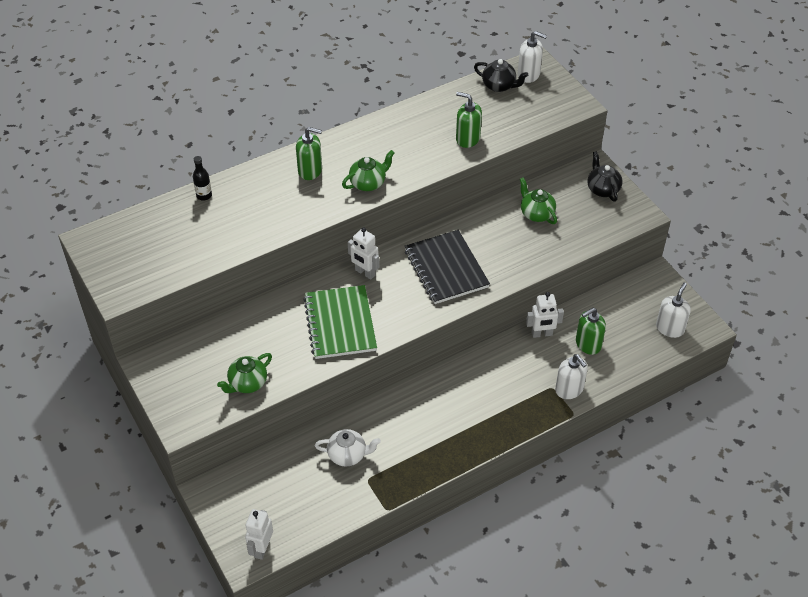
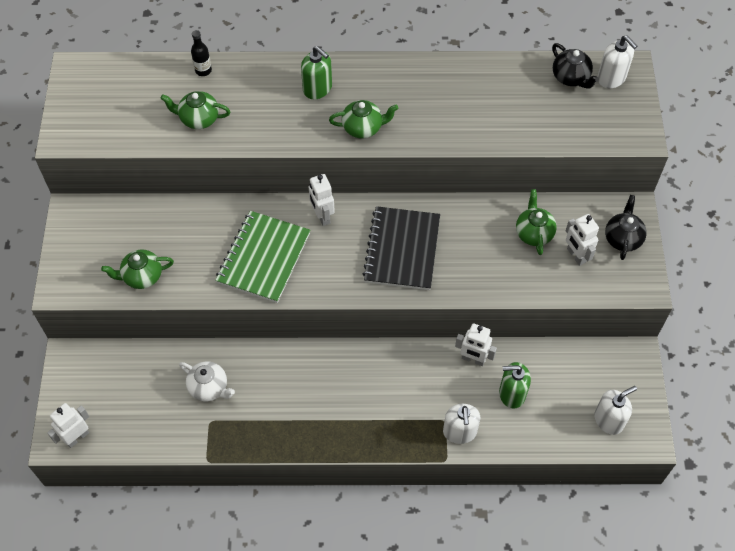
camera: 30 degrees right, 10 degrees up
(228, 232) = (199, 119): none -> green teapot
(467, 139) = (495, 123): green soap dispenser -> none
(578, 215) = (576, 255): none -> white robot

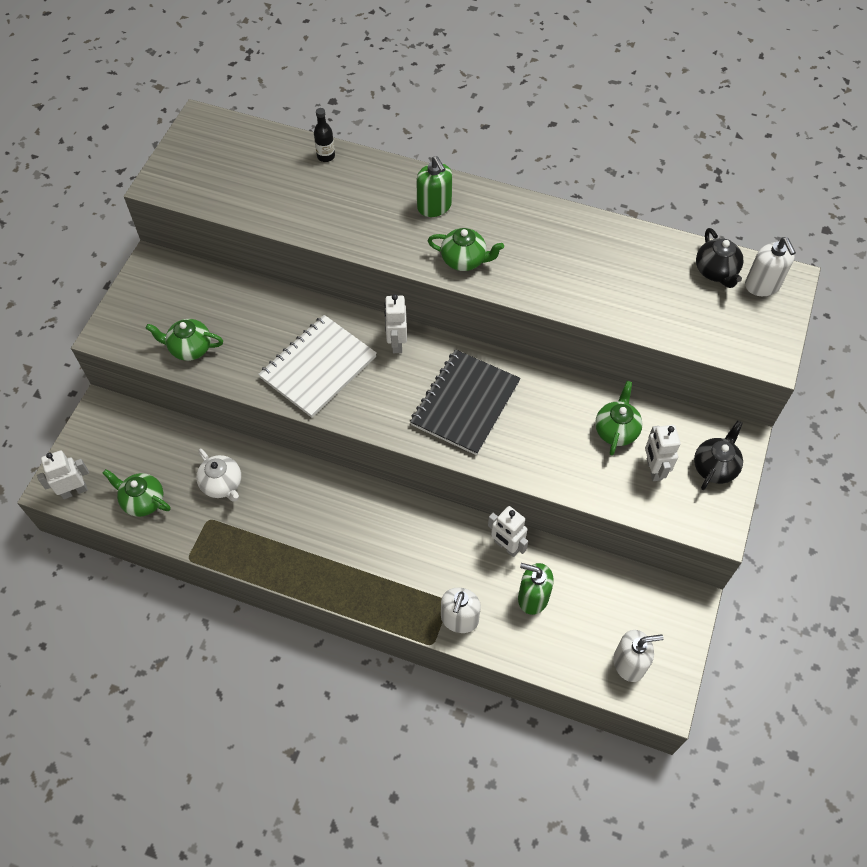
camera: 20 degrees right, 0 degrees up
(199, 119) = (299, 203): green teapot -> green teapot (143, 501)
(263, 258) = (318, 367): green notebook -> white notebook

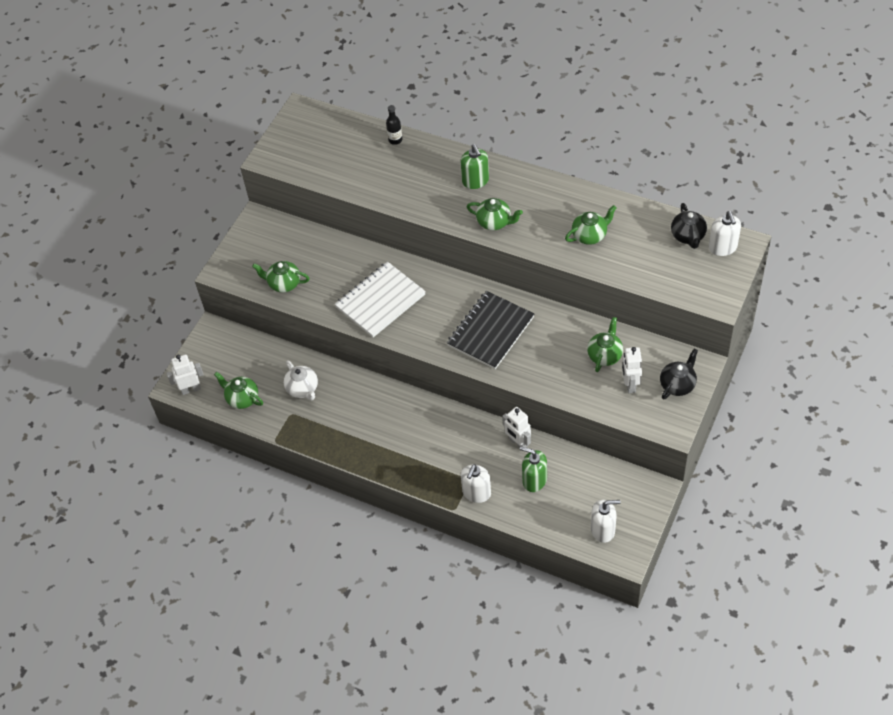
camera: 10 degrees right, 5 degrees down
(396, 343) = (442, 285): white robot -> none
(590, 274) = (590, 235): none -> green teapot

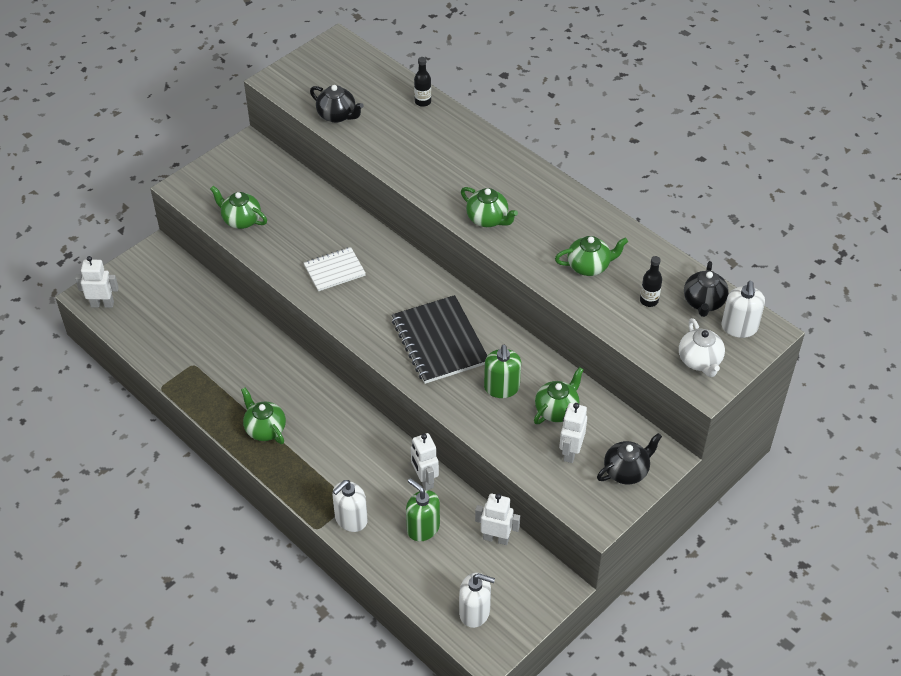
camera: 15 degrees right, 5 degrees down
(242, 398) = (150, 331): green teapot -> green teapot (265, 429)
(303, 389) = (219, 342): white teapot -> white teapot (699, 361)
(332, 173) = (337, 115): none -> black teapot
(380, 301) = (334, 270): white notebook -> white notebook, size x0.59
(475, 181) = (489, 170): green soap dispenser -> green soap dispenser (501, 388)
(490, 331) = (439, 341): black notebook -> black notebook turned 75 degrees counterclockwise
(592, 468) = (496, 538): none -> white robot
(647, 248) = (649, 300): none -> black bottle

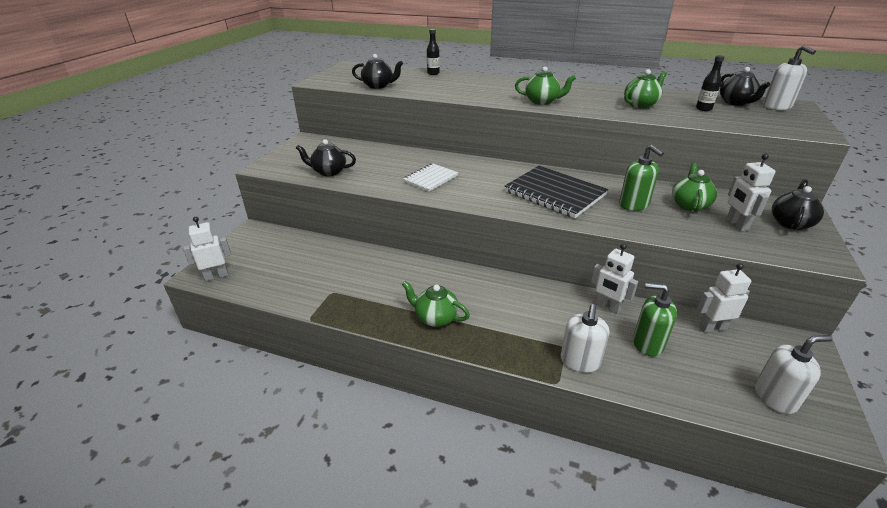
camera: 25 degrees left, 15 degrees down
(241, 220) = (329, 172): green teapot -> black teapot
(699, 361) = (786, 123): white teapot -> none

